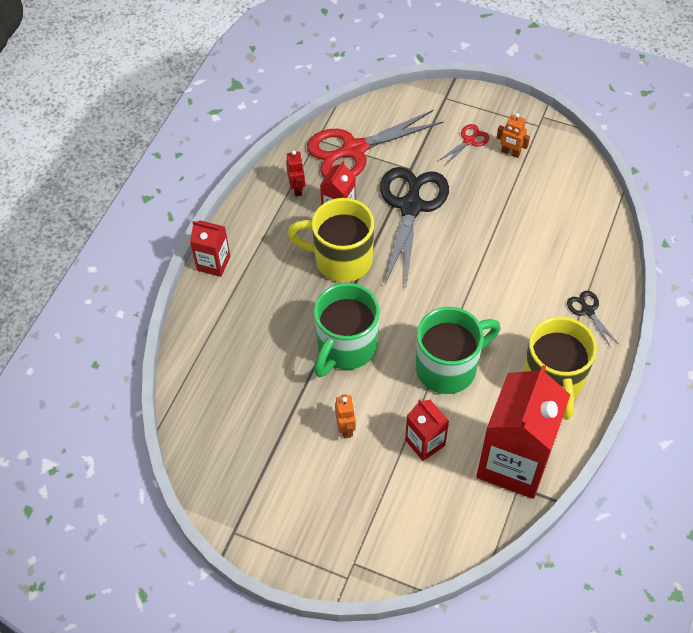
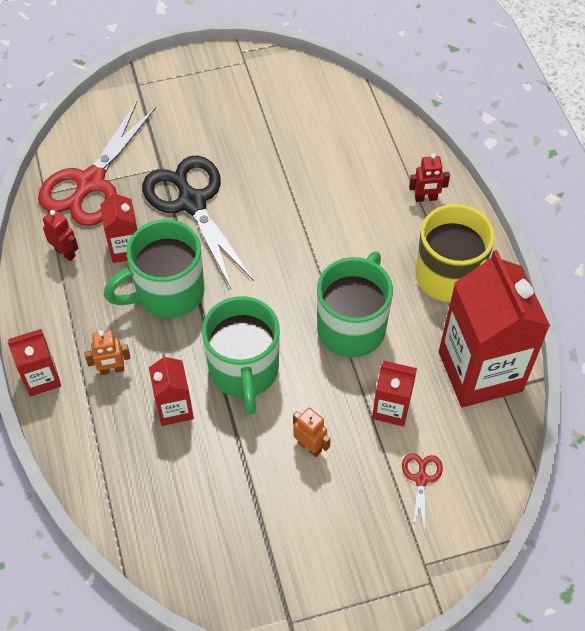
camera: 40 degrees left, 0 degrees up
(279, 340) = (174, 408): none -> red carton
(340, 259) = (167, 293): yellow mug -> green mug
(469, 141) = (193, 111): red scissors -> red scissors (421, 479)
(510, 153) = (240, 100): orange robot -> orange robot (112, 370)
(588, 311) = (426, 198): black scissors -> red robot

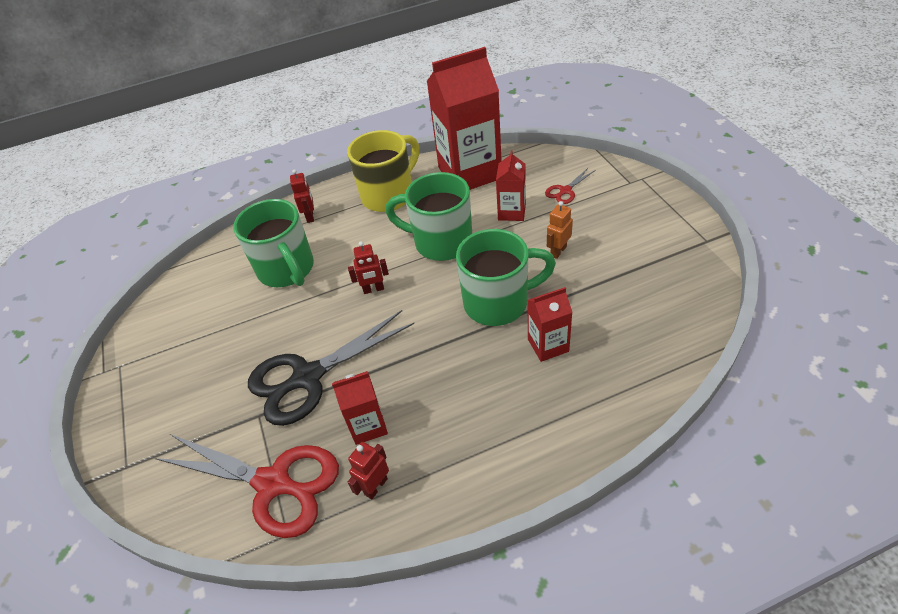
camera: 90 degrees left, 10 degrees down
(41, 378) = (543, 469): red carton -> none
(112, 370) = (519, 405): orange robot -> none
(167, 293) = (421, 376): green mug -> green mug (287, 270)
(292, 257) = (373, 289): none -> red robot
(421, 479) = (565, 191): red scissors -> red scissors turned 45 degrees counterclockwise

